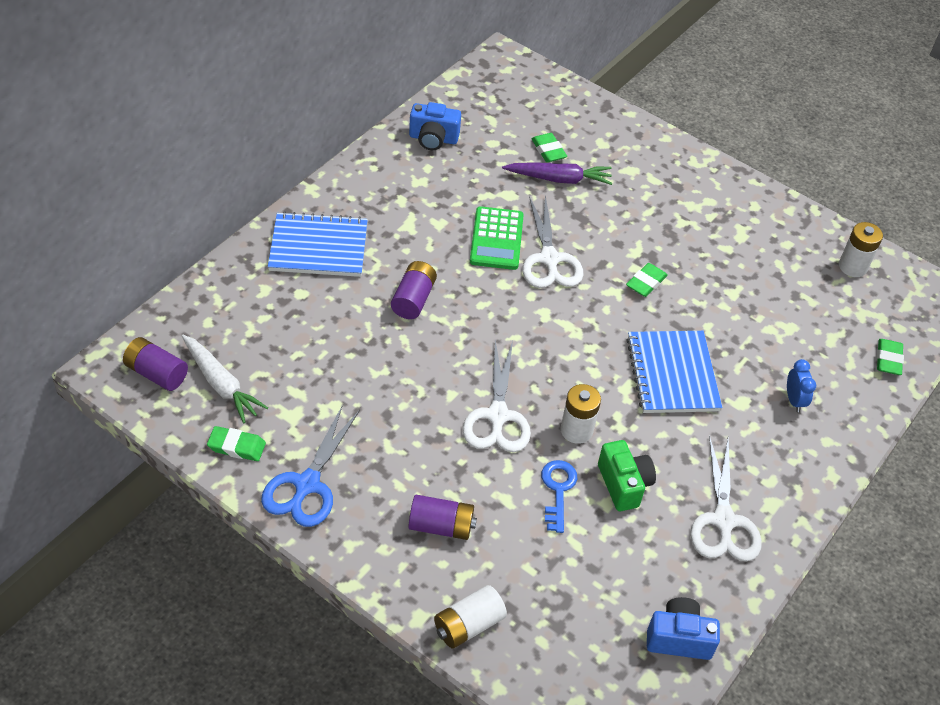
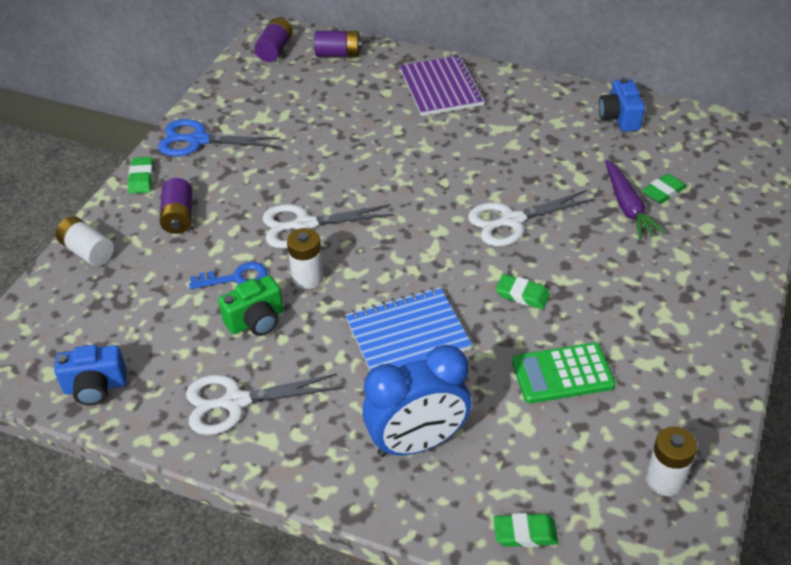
camera: 80 degrees right, 5 degrees down
(221, 384) = (277, 79): white carrot -> none
(236, 446) = (222, 100): green eraser -> green eraser (141, 178)
(318, 247) = (441, 88): blue notebook -> purple notebook
(413, 299) = (412, 150): purple battery -> purple battery (338, 54)
(496, 239) = (516, 182): green calculator -> green calculator (562, 374)
(678, 638) = (95, 387): blue camera -> blue camera turned 90 degrees clockwise
(794, 400) = (417, 443): blue clock -> blue clock, size x2.30

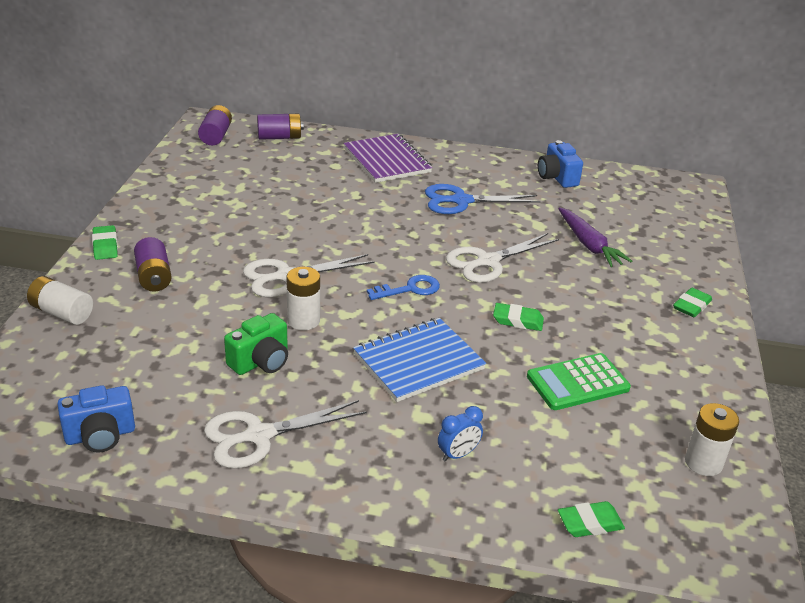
camera: 15 degrees left, 10 degrees down
(198, 140) = (157, 211): blue scissors -> blue scissors (461, 201)
(236, 278) = (229, 326): blue key -> blue key (410, 289)
(417, 443) = (458, 454): blue clock -> blue clock, size x0.44
(663, 192) = (616, 232): green eraser -> green eraser (691, 306)

